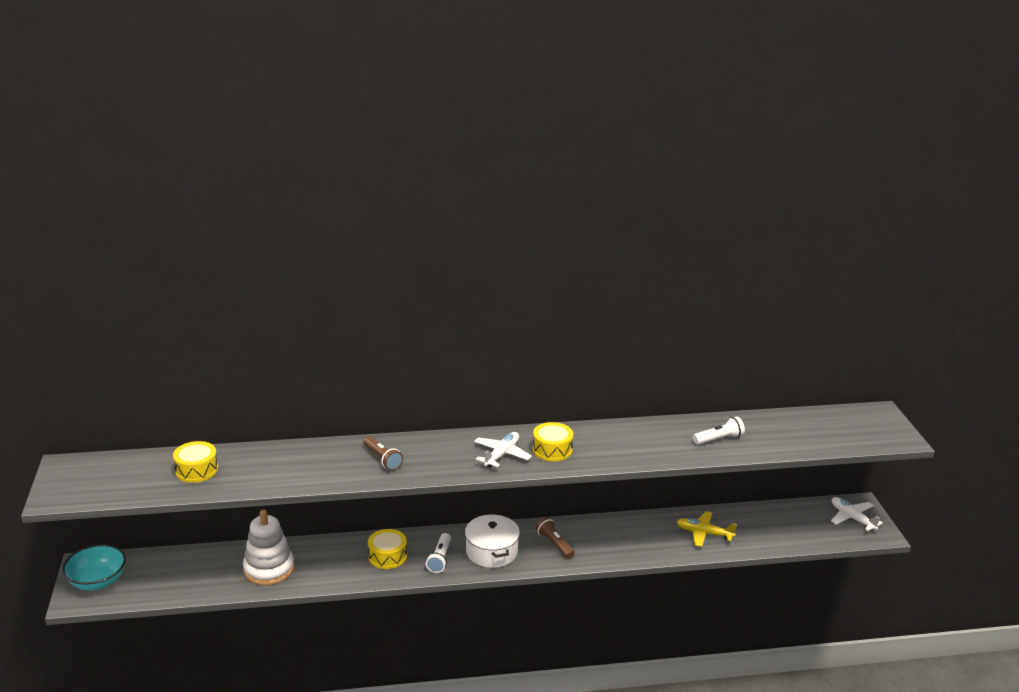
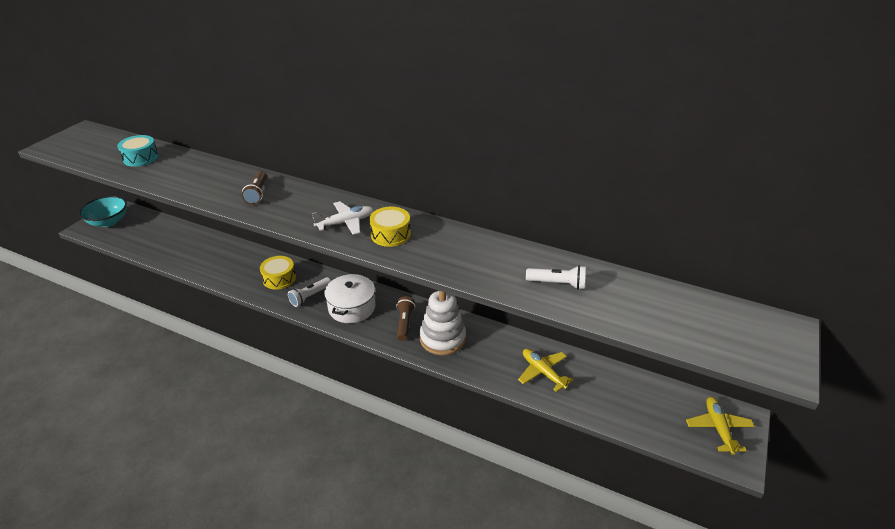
camera: 35 degrees right, 10 degrees up
(196, 470) = (141, 158): yellow drum -> turquoise drum
(269, 569) = (201, 255): white stacking toy -> white stacking toy (442, 338)
(852, 518) = (718, 428): white plane -> yellow plane

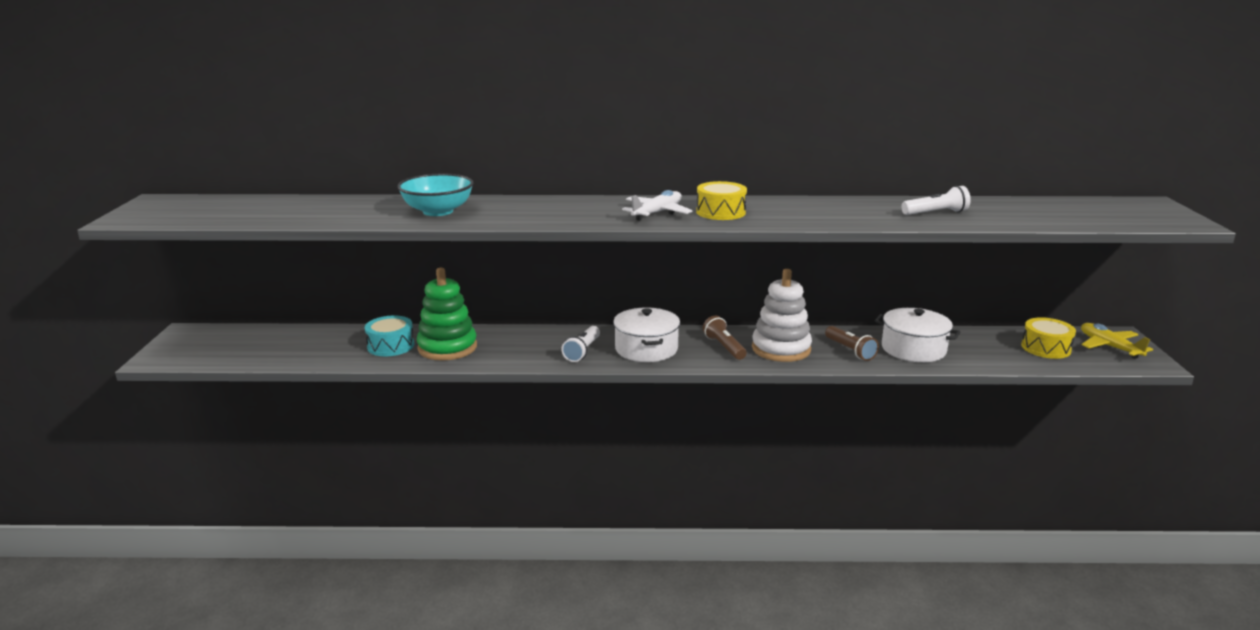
camera: 25 degrees left, 15 degrees down
(108, 222) = (191, 346): turquoise bowl -> turquoise bowl (438, 211)
(141, 158) = (296, 209): turquoise drum -> turquoise drum (391, 346)
(235, 266) = (447, 347): none -> green stacking toy
(257, 193) = (512, 210): brown flashlight -> brown flashlight (850, 350)
(279, 278) = (522, 345): yellow drum -> yellow drum (1045, 348)
(542, 372) = (913, 349): yellow plane -> white pot

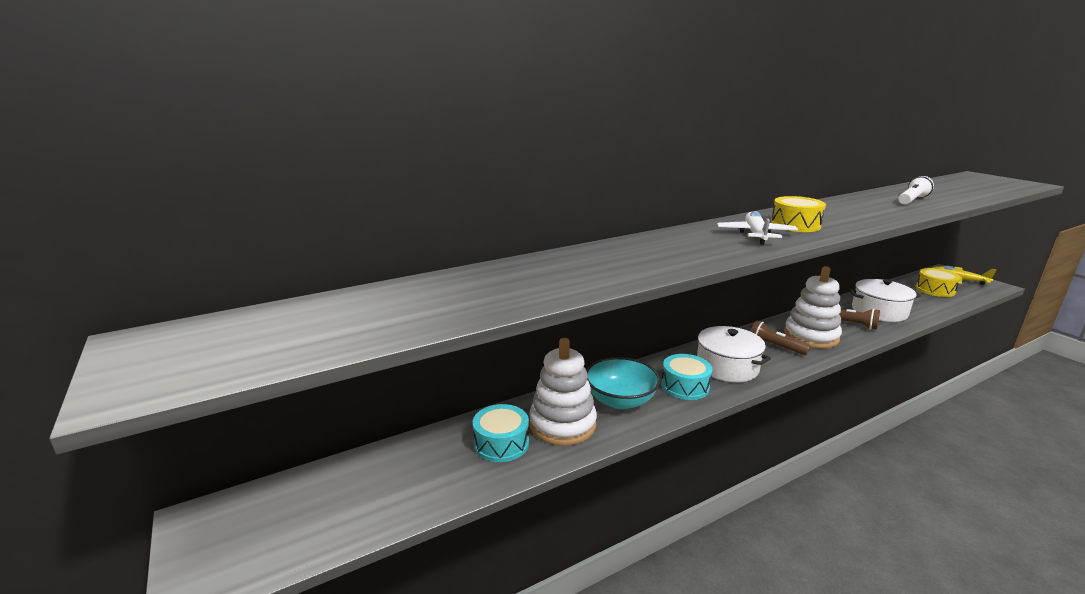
camera: 30 degrees left, 0 degrees up
(438, 211) = (568, 273): turquoise bowl -> turquoise bowl (620, 400)
(447, 347) = (562, 424): green stacking toy -> white stacking toy
(582, 351) = (685, 386): white flashlight -> turquoise drum

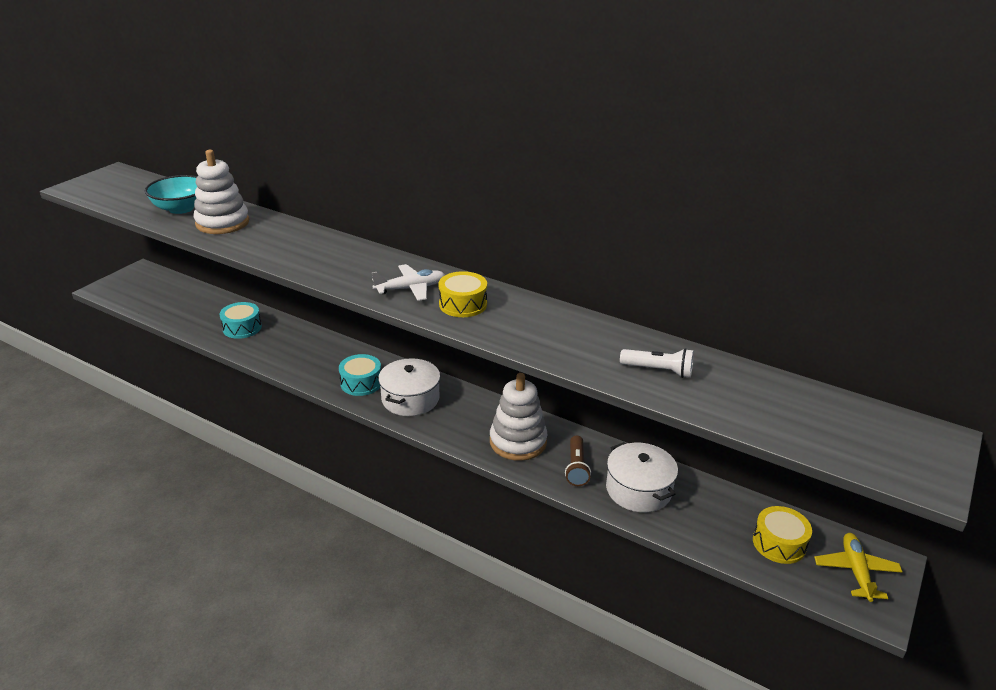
camera: 60 degrees right, 10 degrees up
(562, 424) = (275, 343): white stacking toy -> white stacking toy (222, 223)
(620, 400) = (320, 359): turquoise bowl -> turquoise bowl (181, 208)
(775, 347) = (473, 421): brown flashlight -> none

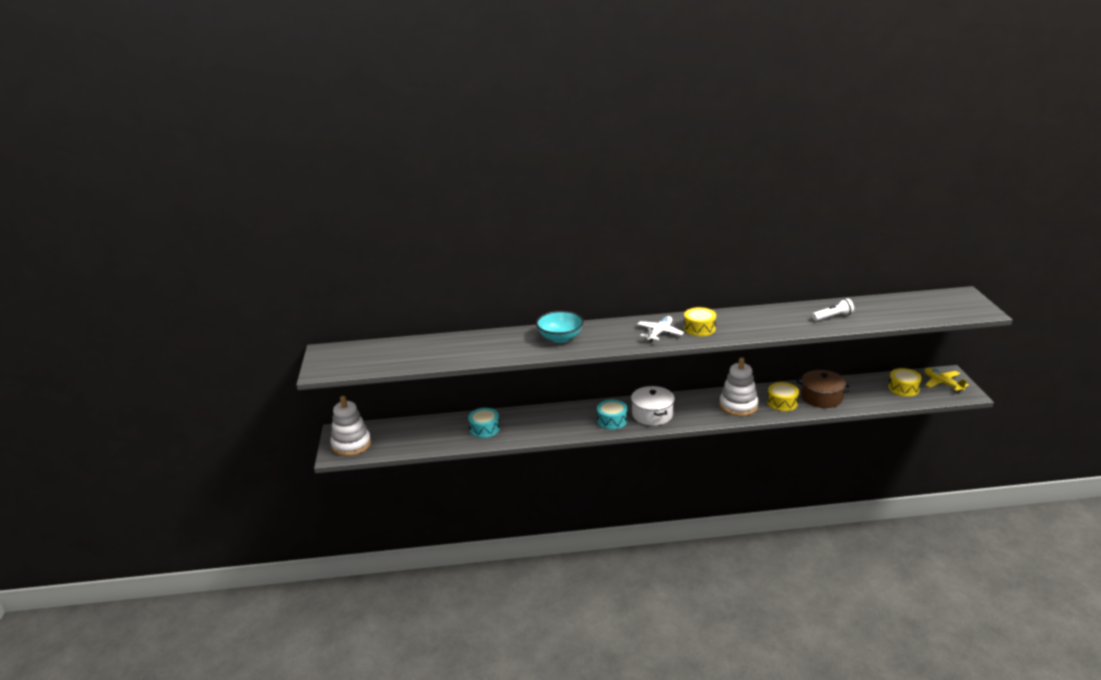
camera: 35 degrees left, 5 degrees down
(181, 208) = (430, 351): turquoise bowl -> turquoise bowl (560, 338)
(222, 223) = (478, 348): white stacking toy -> white stacking toy (351, 444)
(576, 468) = (782, 403): brown flashlight -> yellow drum
(638, 489) = (821, 397): white pot -> brown pot

